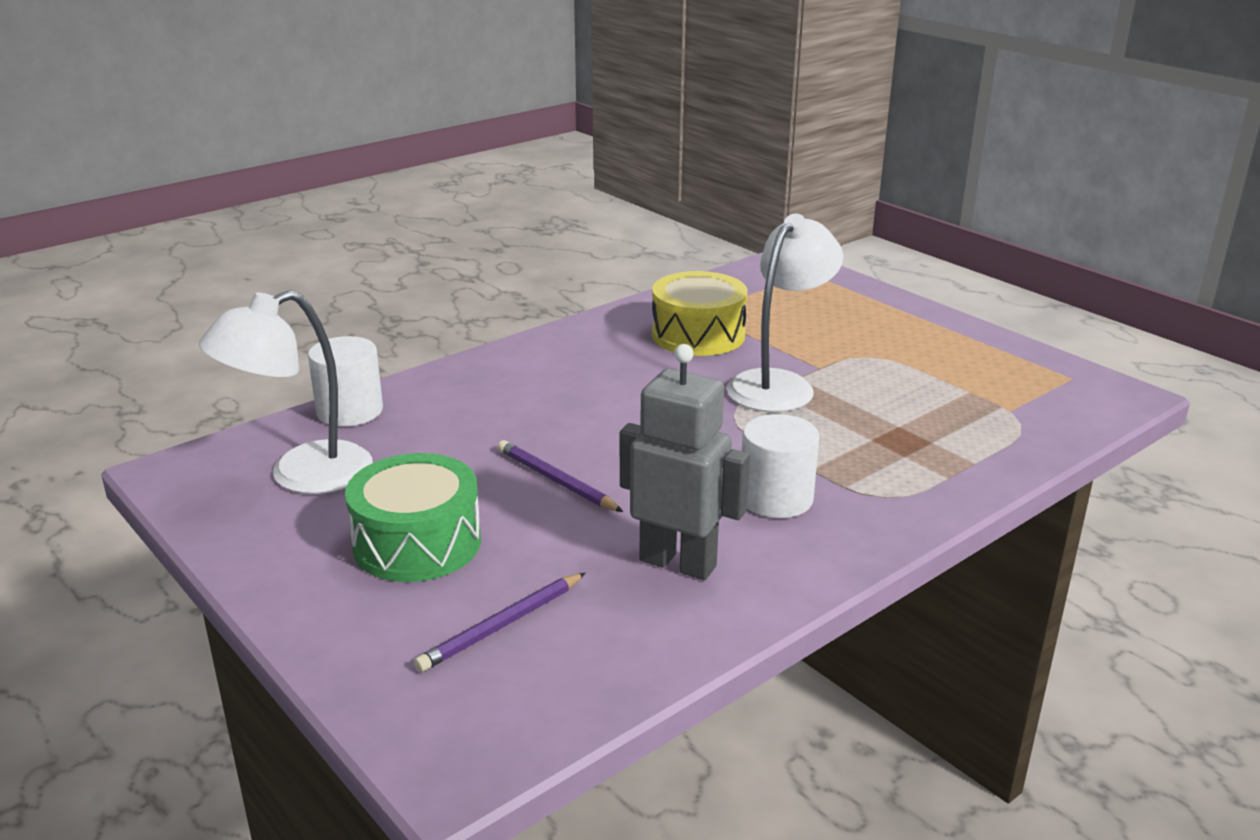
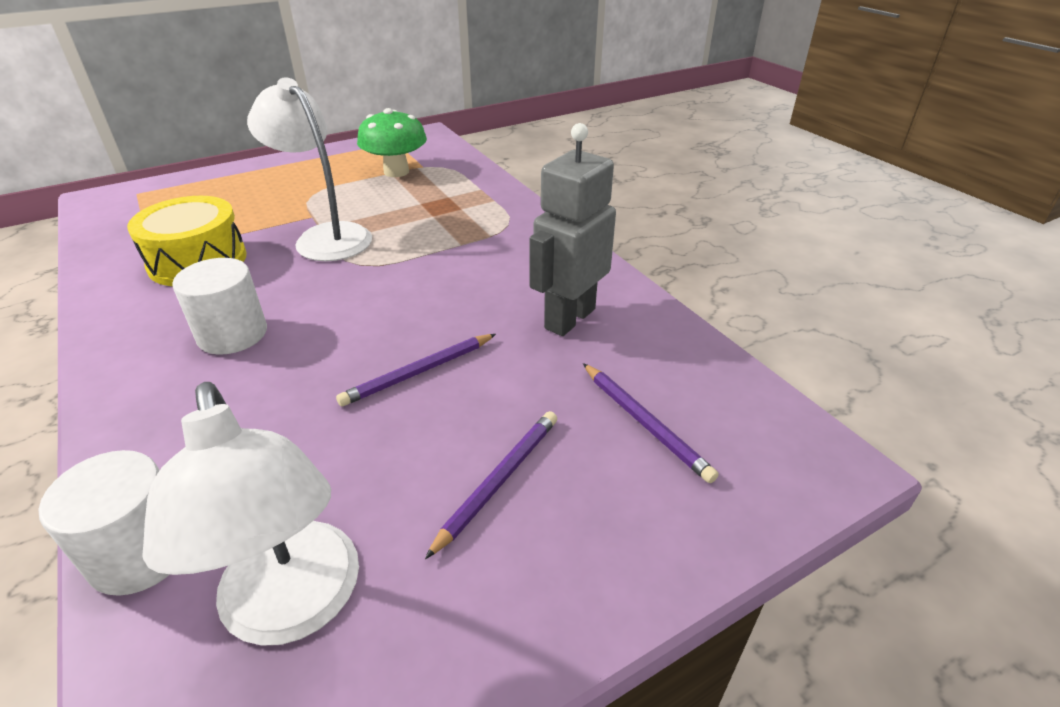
camera: 80 degrees left, 10 degrees up
(417, 543) = (499, 481): green drum -> purple pencil
(776, 498) = (495, 264): white cylinder -> white cylinder (232, 334)
(975, 395) = (396, 172): none -> green mushroom

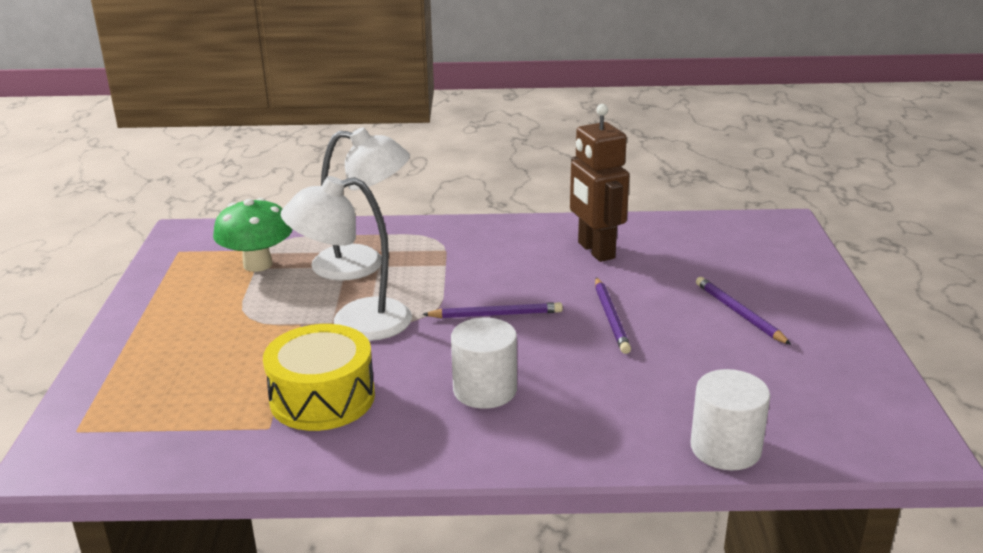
camera: 60 degrees left, 10 degrees down
(295, 607) = (800, 395): white lamp -> white lamp (363, 264)
(569, 318) = (595, 251): grey robot -> brown robot
(644, 423) = (720, 258): purple pencil -> purple pencil (495, 315)

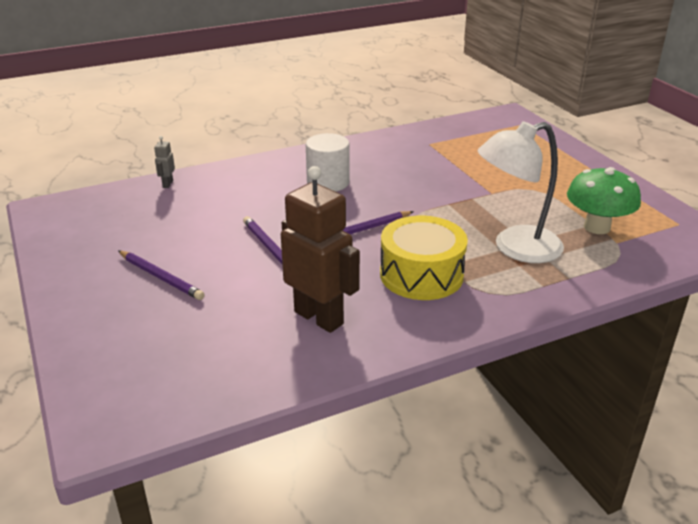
camera: 155 degrees right, 5 degrees up
(322, 398) = (418, 160): yellow drum -> yellow drum (421, 275)
(355, 323) = (456, 201): white lamp -> none
(725, 448) = (167, 184): white cylinder -> grey robot

